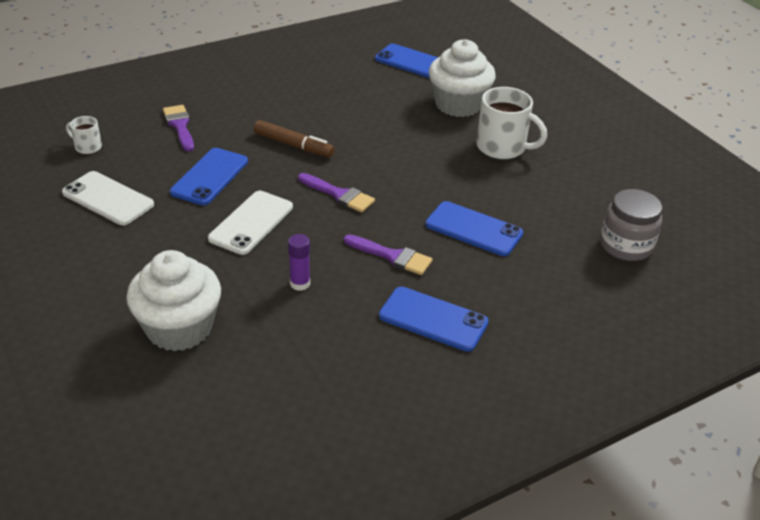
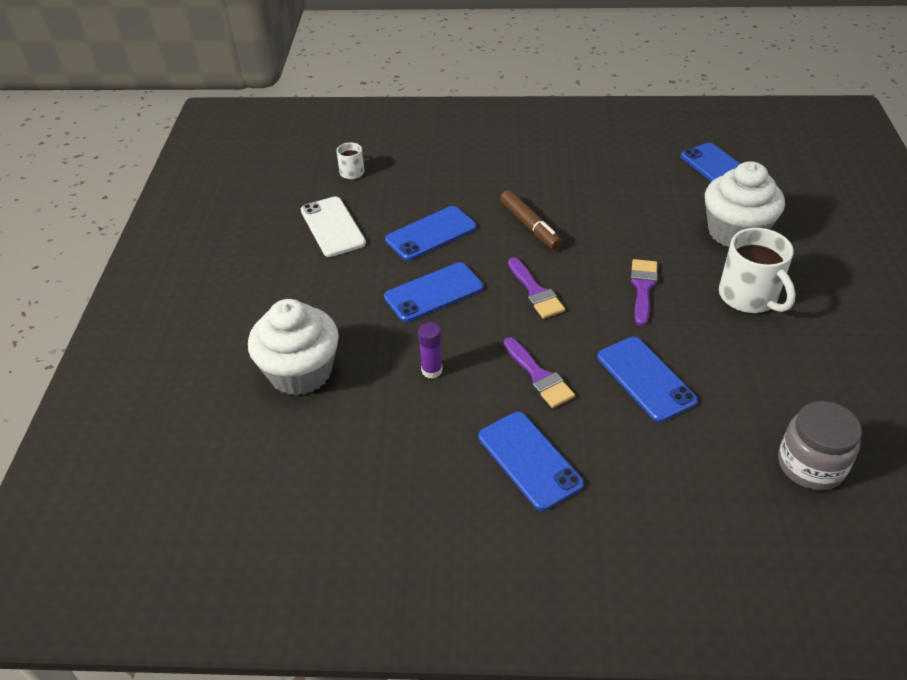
camera: 35 degrees right, 5 degrees up
(180, 126) = (441, 174): purple brush -> purple brush (642, 288)
(251, 223) = (433, 292): white phone -> blue phone

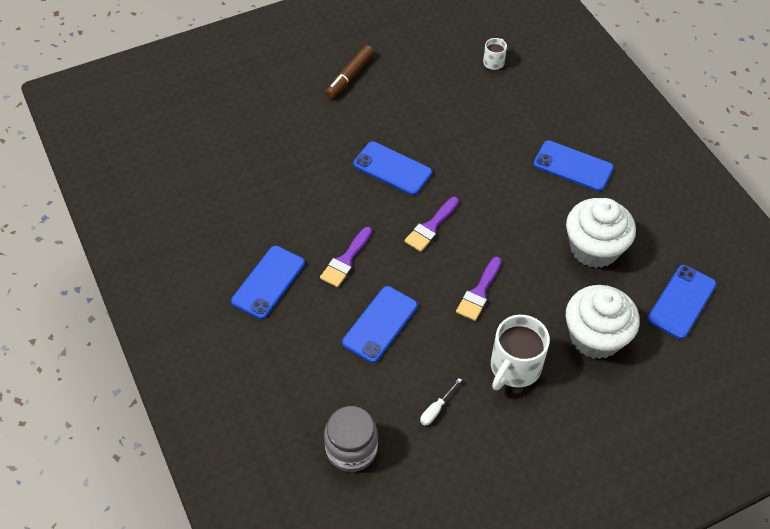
camera: 60 degrees right, 10 degrees up
(300, 372) = (276, 133): white cupcake -> white cupcake (594, 248)
(332, 227) = (424, 82): white phone -> none
(431, 233) = (455, 140): blue phone -> blue phone (573, 166)
(432, 370) = (317, 199): purple glue stick -> none
(530, 226) = (506, 195): brown marker -> brown marker (350, 76)
(642, 288) = (479, 292): purple brush -> purple brush turned 135 degrees clockwise
(779, 373) = (436, 409): none -> white screwdriver

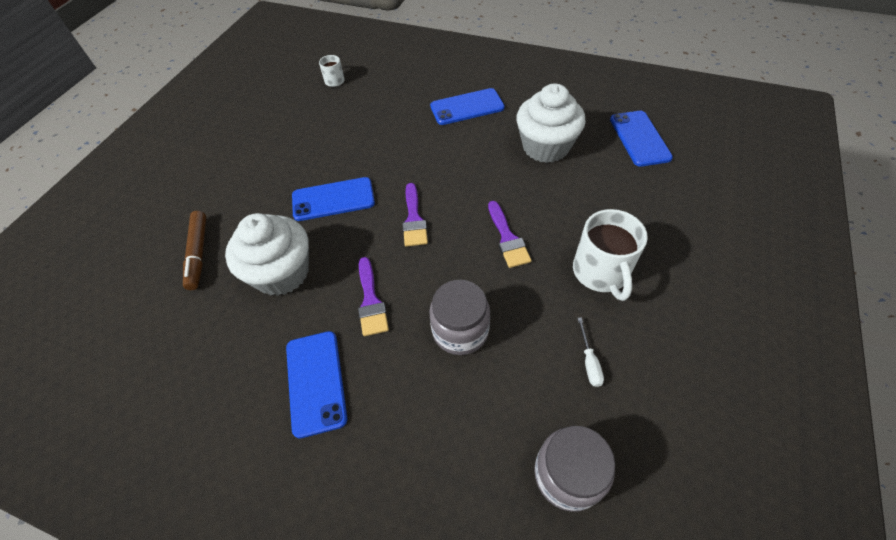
camera: 40 degrees left, 0 degrees up
(350, 76) = (223, 158): brown marker -> brown marker (198, 253)
(380, 324) = (460, 330): blue phone -> grey jar
(595, 337) = (622, 203): white cupcake -> white cupcake (282, 273)

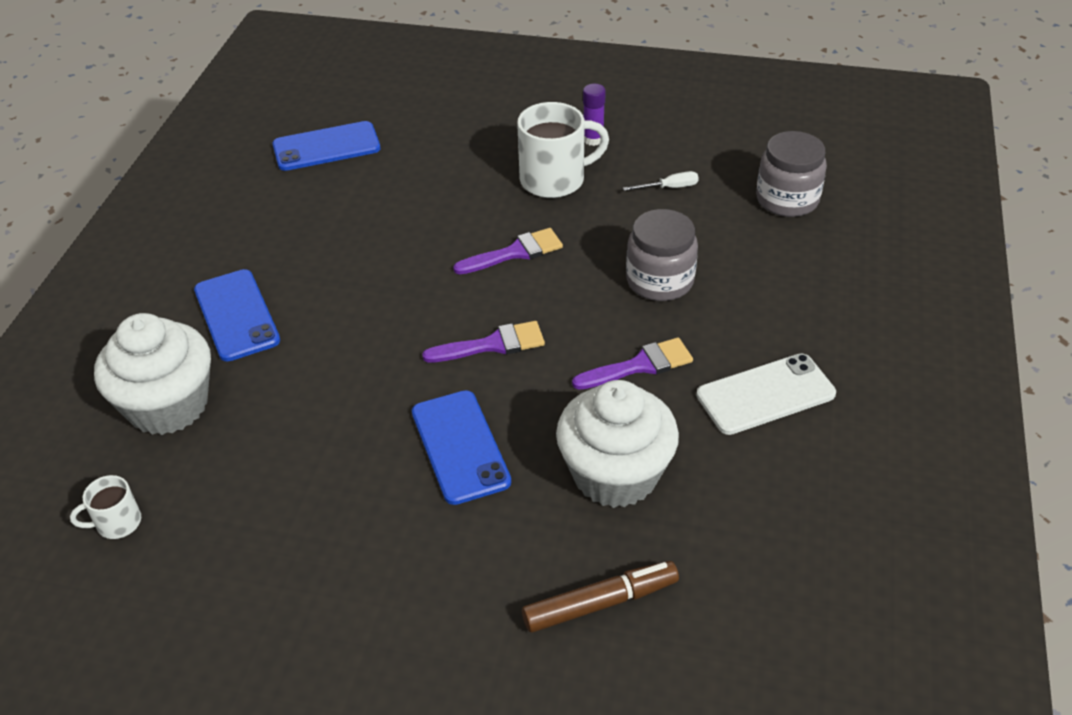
camera: 100 degrees left, 10 degrees down
(315, 382) = (765, 394): blue phone -> white phone
(545, 147) = (340, 227): white cupcake -> white cupcake (168, 405)
(665, 309) = (593, 139): none -> purple glue stick

